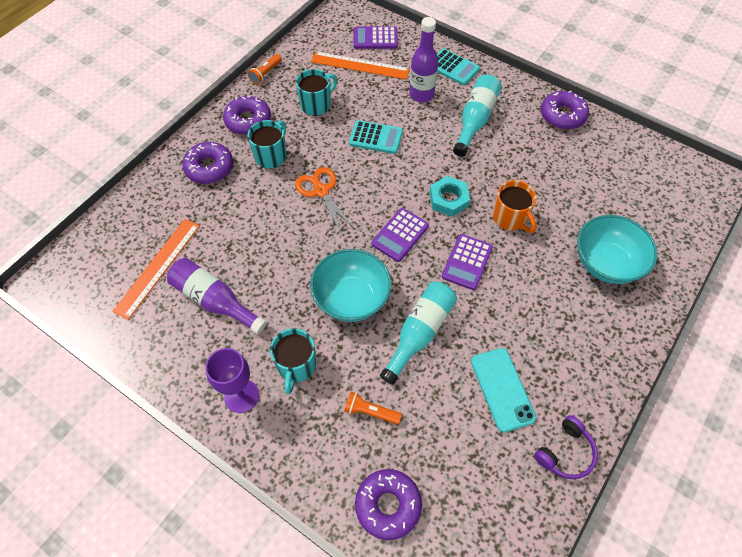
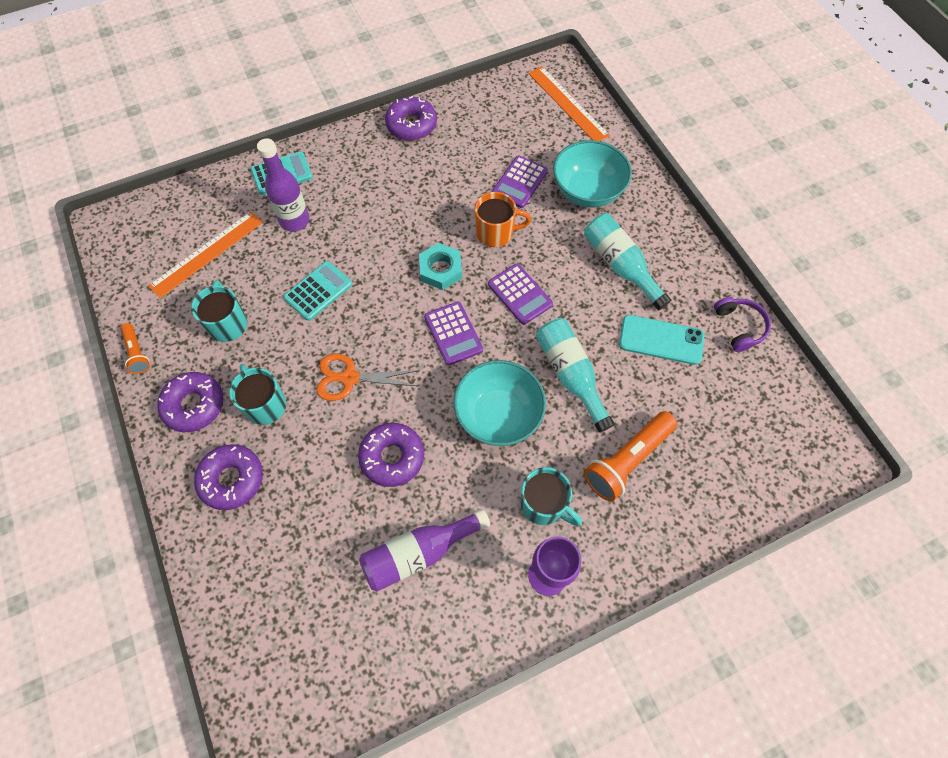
camera: 60 degrees left, 5 degrees up
(158, 267) = (334, 598): orange ruler -> orange ruler (568, 104)
(370, 412) = (627, 460): orange flashlight -> orange flashlight, size x1.82
(375, 38) = (180, 219): purple calculator -> purple calculator (519, 182)
(388, 505) = (722, 492): purple donut -> purple donut (392, 457)
(475, 121) = (364, 195): turquoise bottle -> turquoise bottle (620, 266)

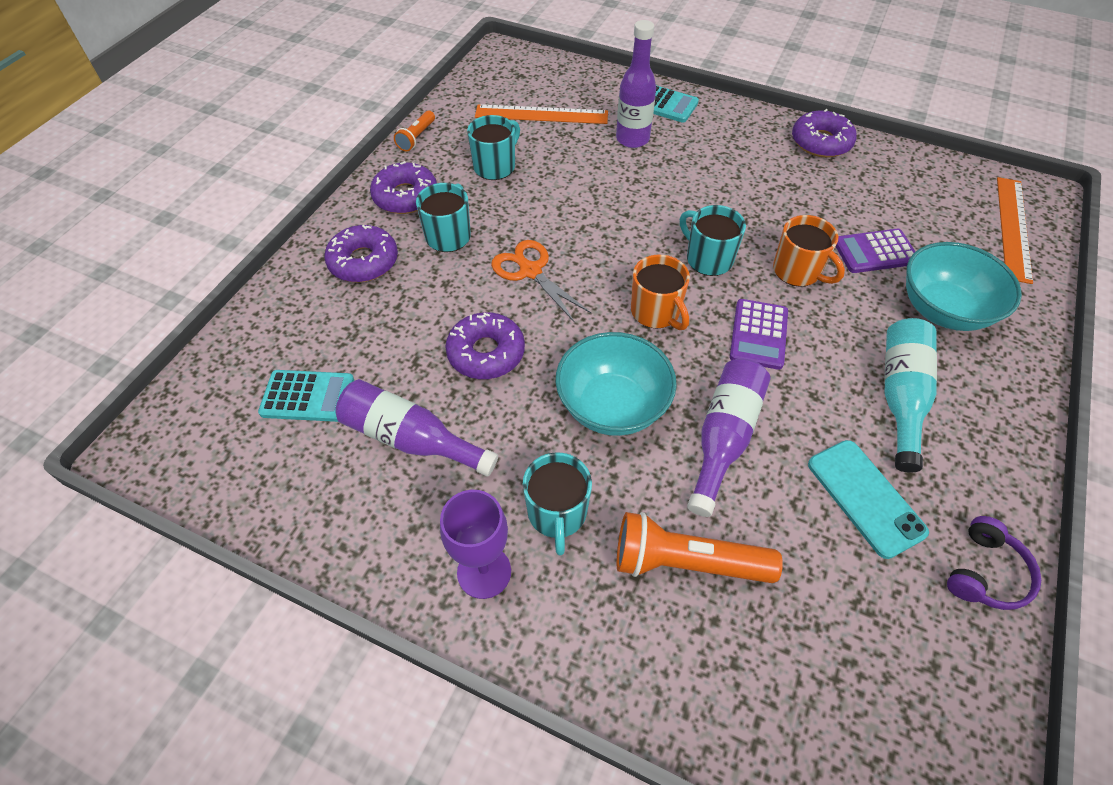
camera: 50 degrees right, 10 degrees down
(318, 291) = (587, 196): turquoise calculator -> turquoise calculator (307, 396)
(440, 270) = (708, 259): turquoise nut -> turquoise mug
(453, 333) = (656, 312): purple calculator -> orange mug
(570, 375) = (723, 439): turquoise bottle -> purple bottle

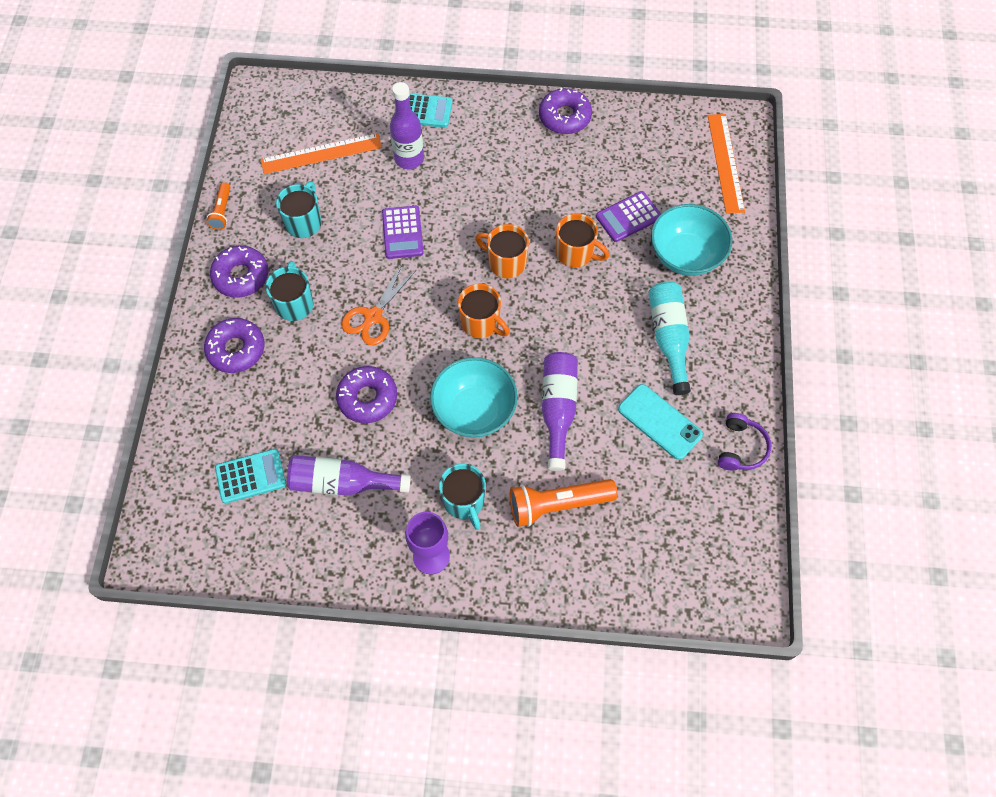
camera: 20 degrees left, 10 degrees up
(530, 271) = (373, 316): orange scissors -> orange scissors turned 90 degrees counterclockwise
(708, 259) = (506, 262): turquoise mug -> orange mug
(758, 334) = (560, 318): purple calculator -> purple calculator (402, 233)

